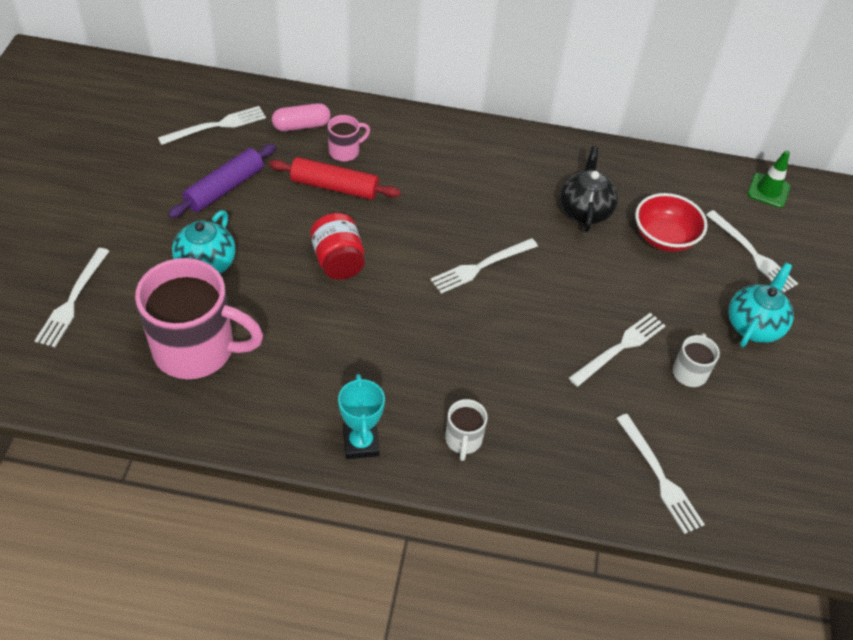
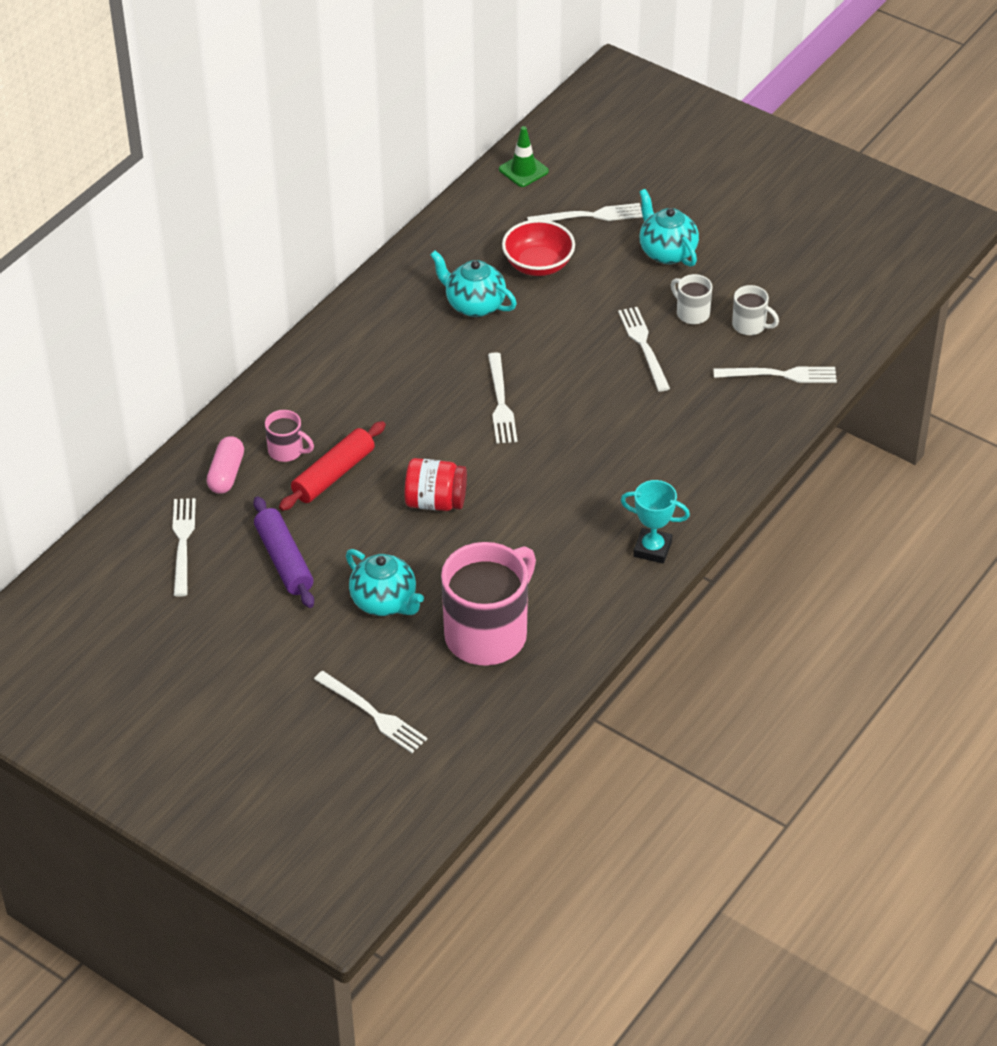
camera: 60 degrees left, 5 degrees down
(345, 151) = (287, 451): pink mug -> pink mug turned 120 degrees clockwise
(463, 440) = (684, 482): white mug -> white mug (750, 325)
(584, 211) = (474, 305): black teapot -> turquoise teapot

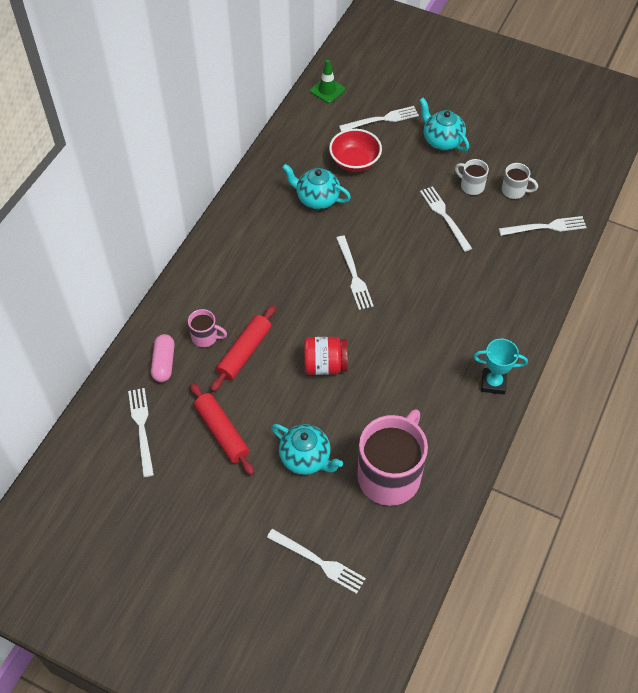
camera: 10 degrees left, 10 degrees up
(284, 560) = (222, 432): purple rolling pin -> red rolling pin

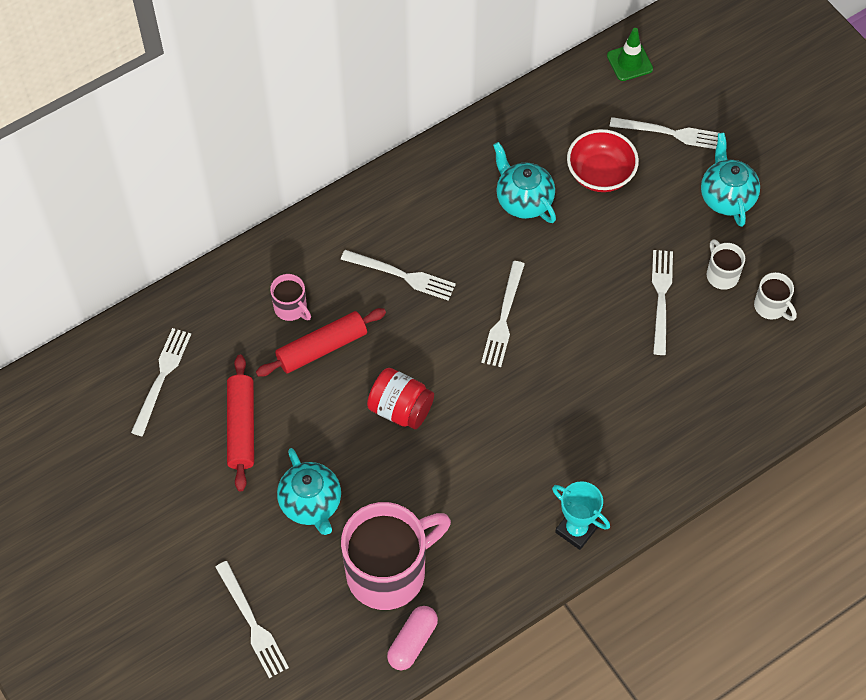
camera: 30 degrees right, 5 degrees up
(164, 363) = (229, 315): pink capsule -> pink capsule (412, 642)
(545, 227) = (776, 373): white fork -> white fork (402, 275)

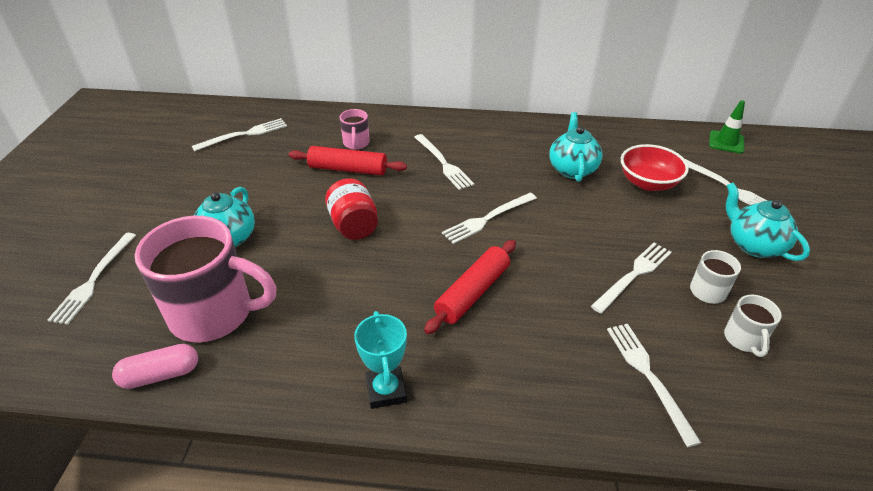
camera: 40 degrees right, 20 degrees down
(241, 427) = (249, 178): red rolling pin -> red rolling pin (473, 293)
(726, 197) = (753, 245): turquoise teapot -> turquoise teapot turned 60 degrees counterclockwise
(731, 387) = (648, 376): none -> white fork

